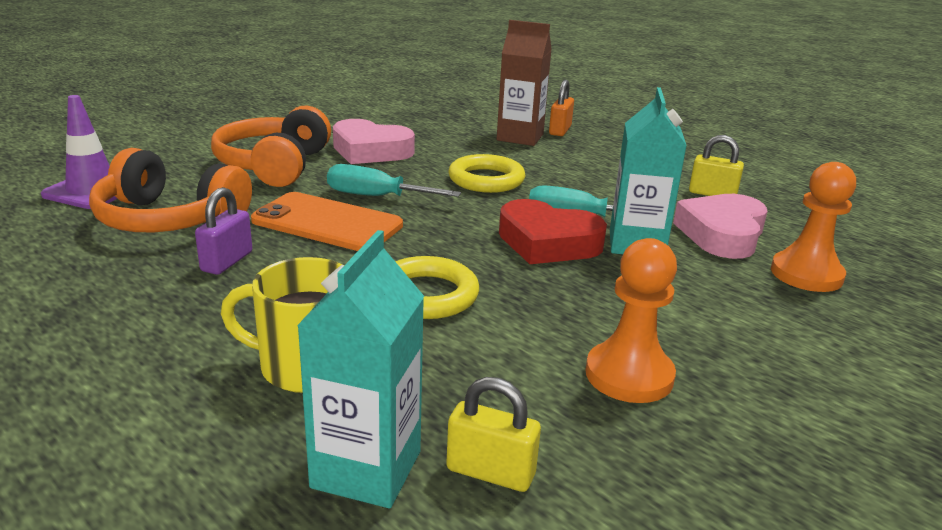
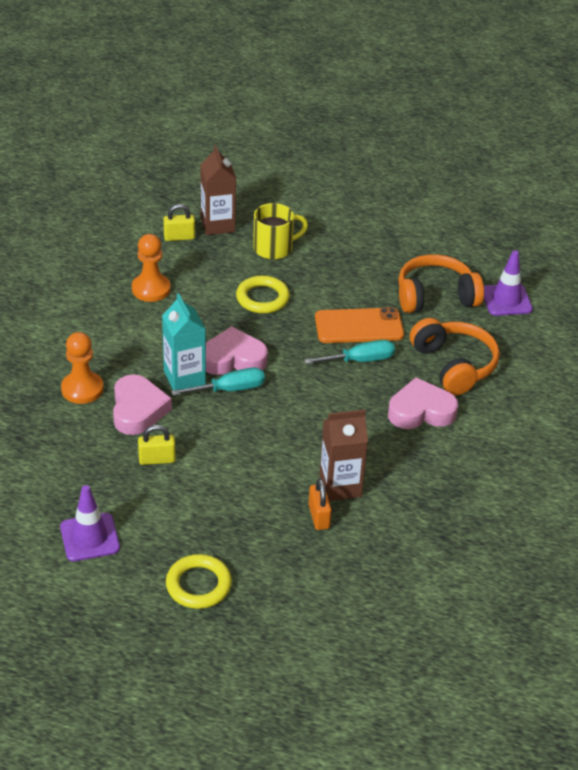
camera: 150 degrees right, 15 degrees up
(227, 261) = (369, 282): purple padlock -> none
(366, 469) = (217, 225): turquoise carton -> brown carton
(486, 180) = (314, 409): yellow ring -> yellow ring (198, 585)
(547, 243) = (233, 359): red heart -> pink heart
(808, 170) = (90, 537): none -> purple traffic cone

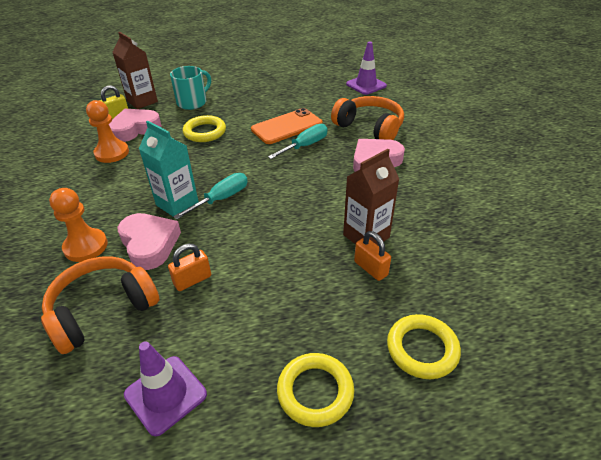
camera: 25 degrees left, 0 degrees up
(157, 459) = (192, 280): yellow padlock -> orange padlock
(233, 359) = (209, 176): pink heart -> pink heart (135, 129)
(274, 248) = (193, 102): yellow mug -> turquoise mug
(305, 595) = (422, 349): none -> yellow ring
(435, 296) = (322, 96): orange headphones -> orange headphones (103, 310)

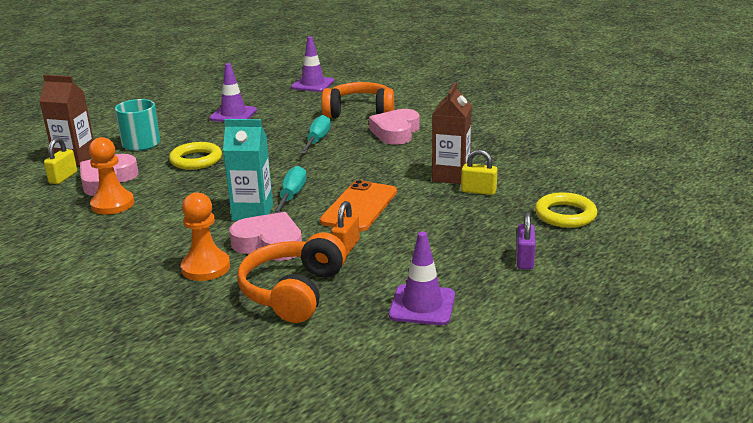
camera: 35 degrees left, 15 degrees down
(277, 96) = (233, 114): none -> purple traffic cone
(287, 127) = (278, 133): orange phone -> orange phone (359, 206)
(315, 392) = (524, 260): yellow ring -> purple padlock
(370, 268) = (478, 191): orange padlock -> yellow padlock

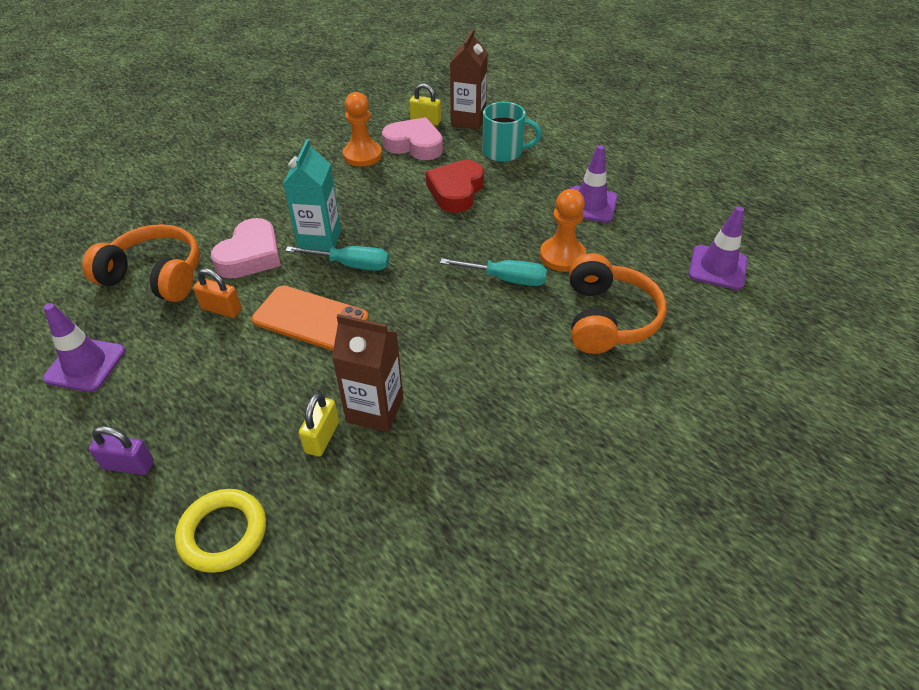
camera: 90 degrees right, 20 degrees up
(196, 160) = (456, 191): yellow ring -> red heart
(205, 267) = (223, 221): orange pawn -> orange pawn (562, 256)
(396, 132) = (532, 356): pink heart -> none

